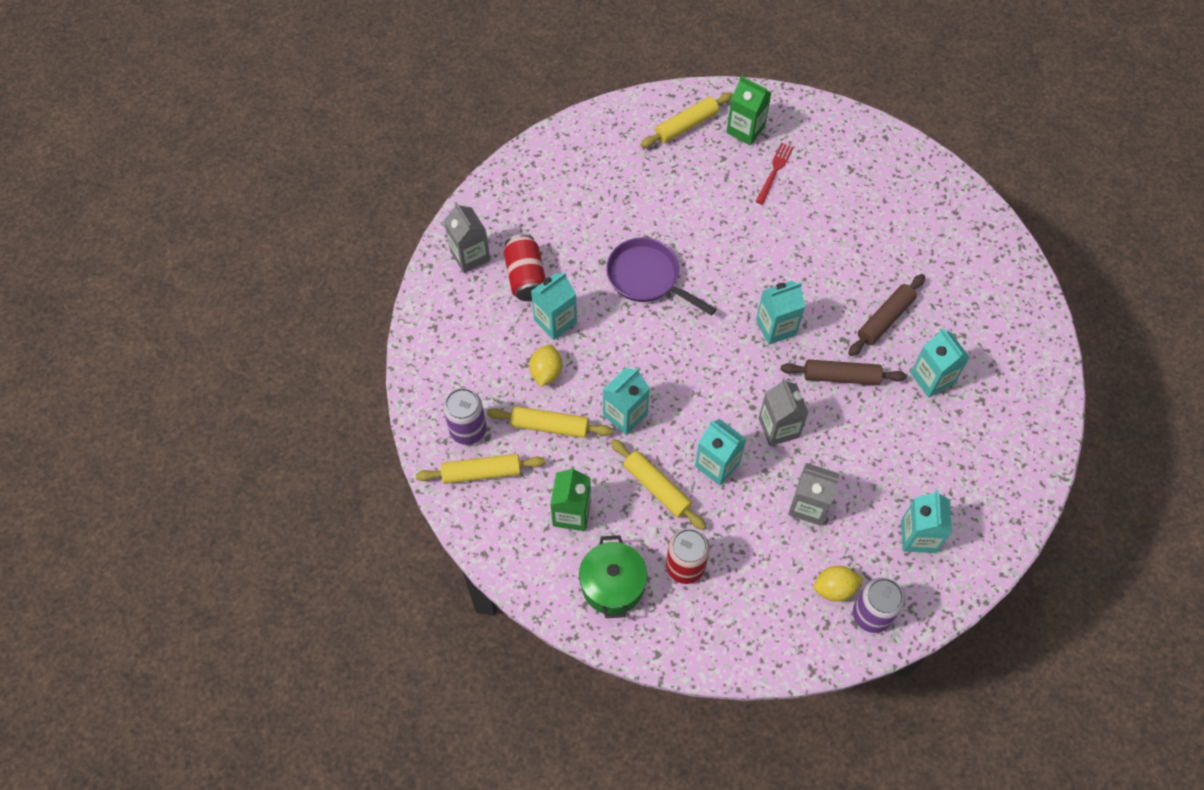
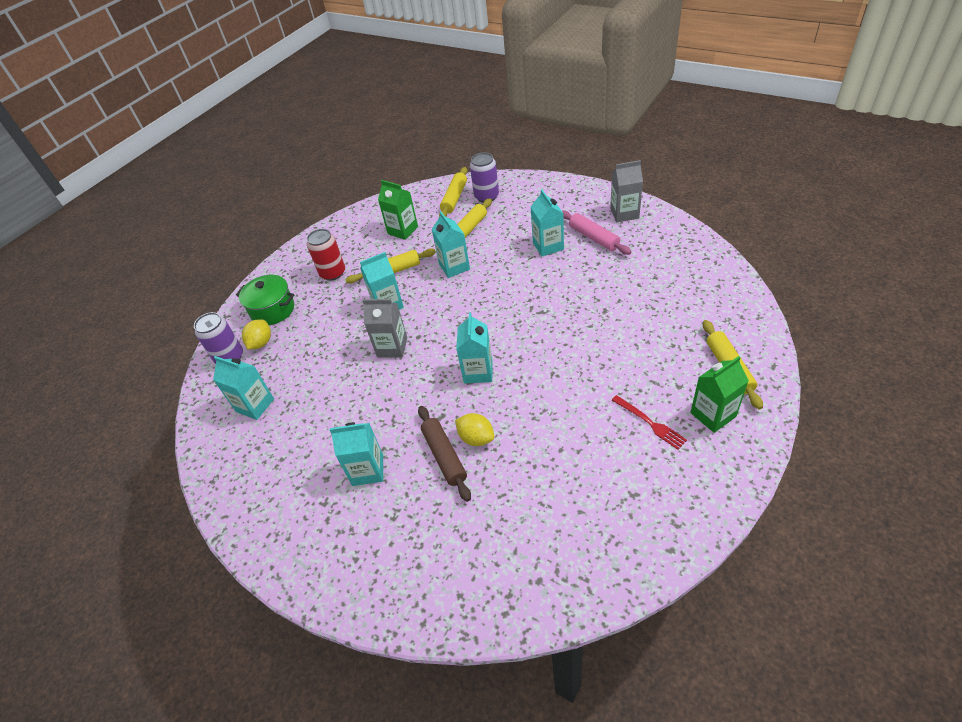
camera: 120 degrees right, 15 degrees down
(526, 277) = (594, 237): red can -> pink rolling pin
(546, 372) = (509, 235): yellow lemon -> yellow lemon (476, 438)
(612, 585) = (347, 239): green pot -> green pot (272, 310)
(647, 277) = (564, 302): purple pan -> none
(808, 505) = (324, 346): grey carton -> none
(841, 376) = (409, 402): brown rolling pin -> none

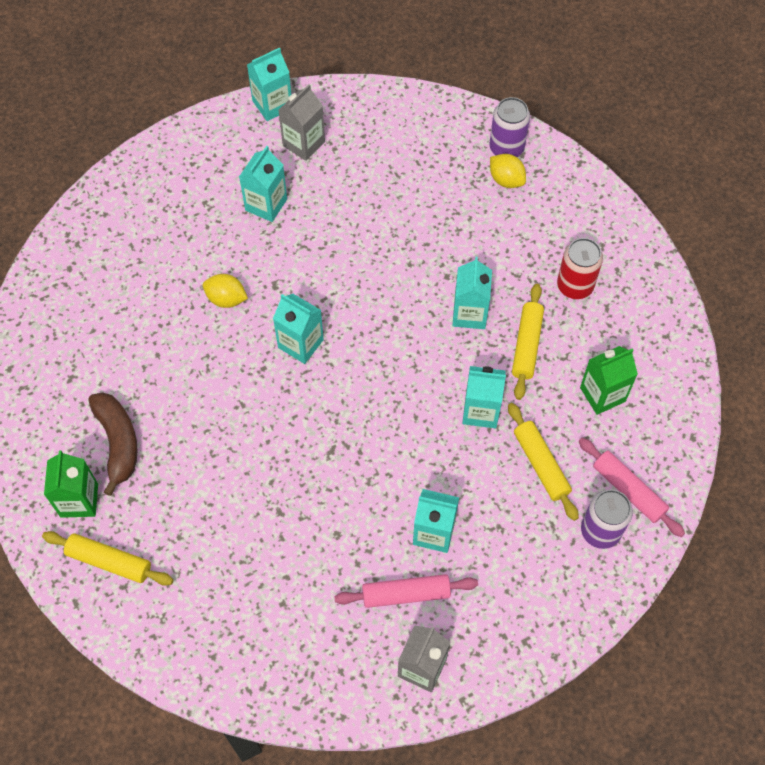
camera: 115 degrees right, 15 degrees up
(255, 405) = (418, 149): turquoise carton -> turquoise carton (272, 105)
(272, 310) = (554, 206): green pot -> none
(392, 347) = (399, 288): grey carton -> grey carton (303, 143)
(444, 456) = (230, 266): brown rolling pin -> none
(454, 198) = (628, 490): yellow rolling pin -> pink rolling pin
(476, 438) = (226, 299): yellow lemon -> yellow lemon turned 45 degrees clockwise
(650, 423) = (118, 443): red fork -> brown banana

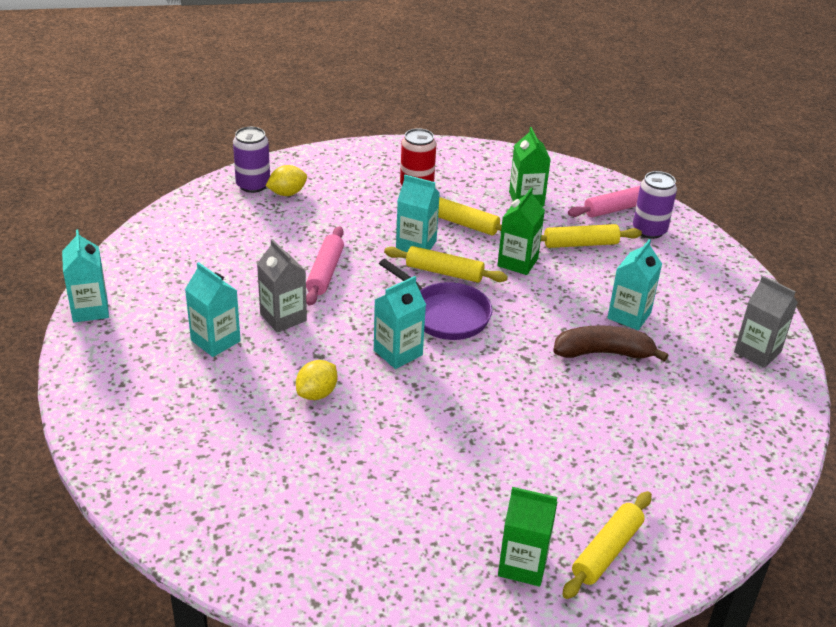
camera: 75 degrees left, 25 degrees down
(118, 443) = (460, 516): brown banana -> brown banana (603, 353)
(303, 143) = (157, 299): grey carton -> grey carton (283, 317)
(370, 367) = (445, 314): none -> purple pan
(406, 594) = (686, 345): pink rolling pin -> pink rolling pin (325, 272)
(435, 349) = (444, 272): none -> yellow rolling pin
(481, 411) = (517, 262): turquoise carton -> green carton

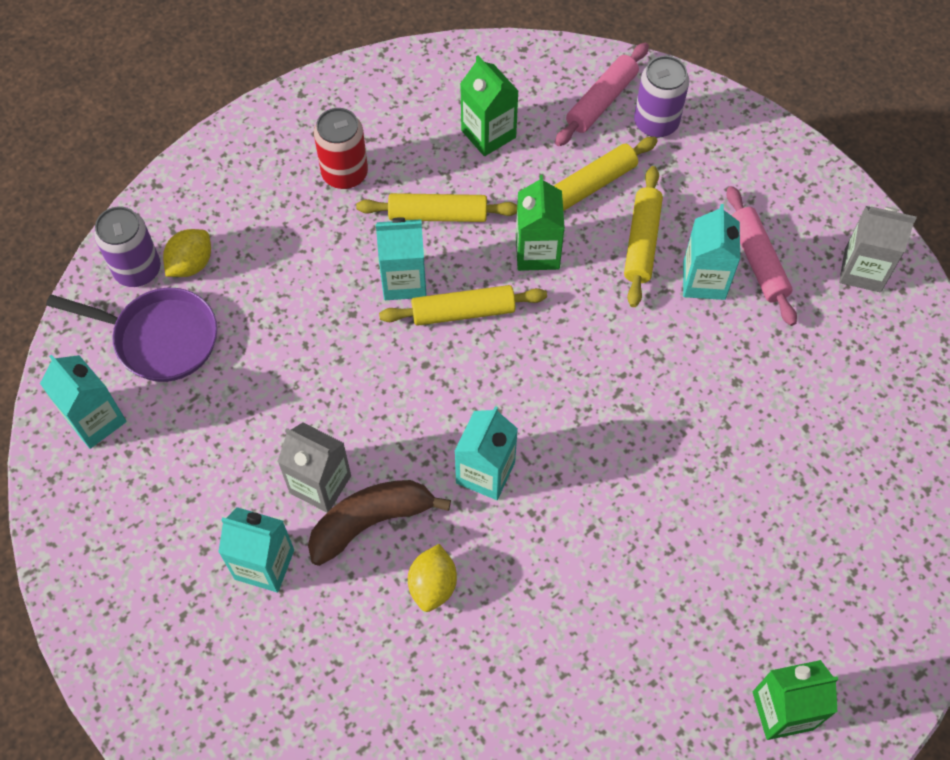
camera: 25 degrees left, 25 degrees up
(90, 309) = (76, 594): turquoise carton -> turquoise carton (96, 420)
(325, 272) = (324, 383): pink rolling pin -> pink rolling pin (758, 261)
(445, 314) = (503, 382): purple pan -> purple pan (160, 338)
(603, 353) = (707, 355): brown banana -> brown banana (371, 522)
(606, 551) = (852, 645): yellow rolling pin -> yellow rolling pin (641, 242)

